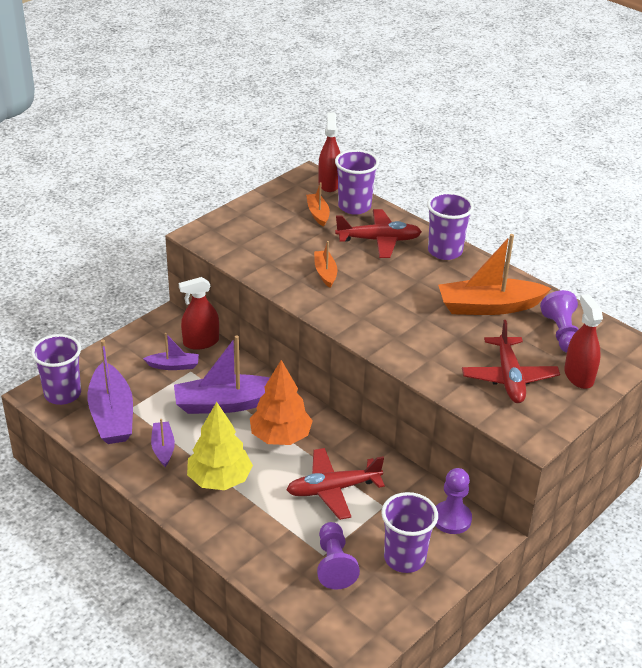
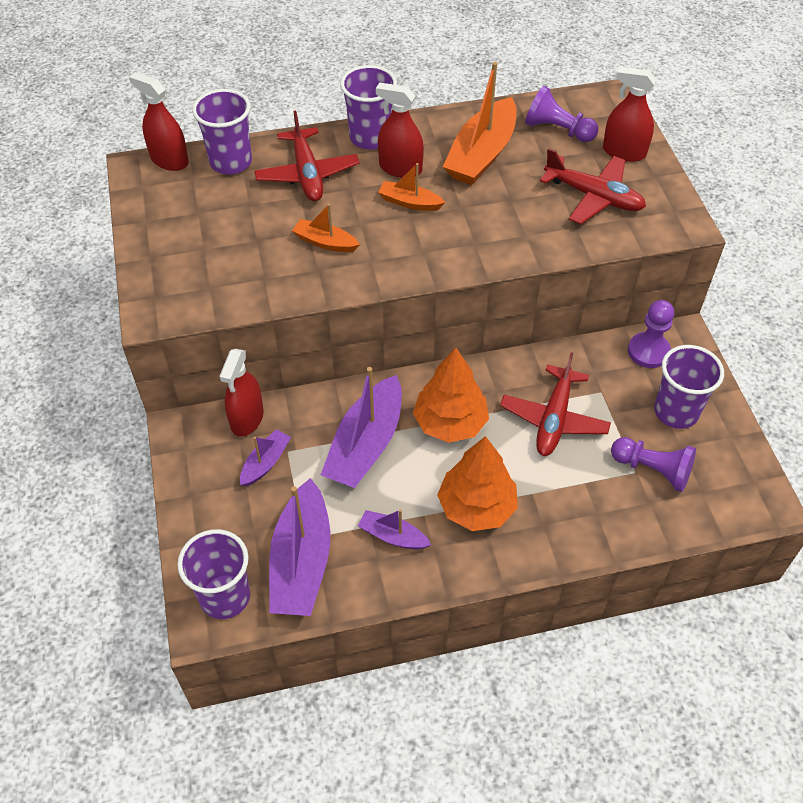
camera: 55 degrees left, 15 degrees up
(112, 415) = (301, 561): purple boat -> purple boat turned 75 degrees clockwise
(219, 479) = (476, 507): yellow tree -> orange tree
(318, 214) = (215, 196): orange boat -> orange boat (409, 202)
(379, 240) = (307, 174): red plane -> red plane turned 135 degrees clockwise
(430, 276) = (400, 168): none -> red spray bottle

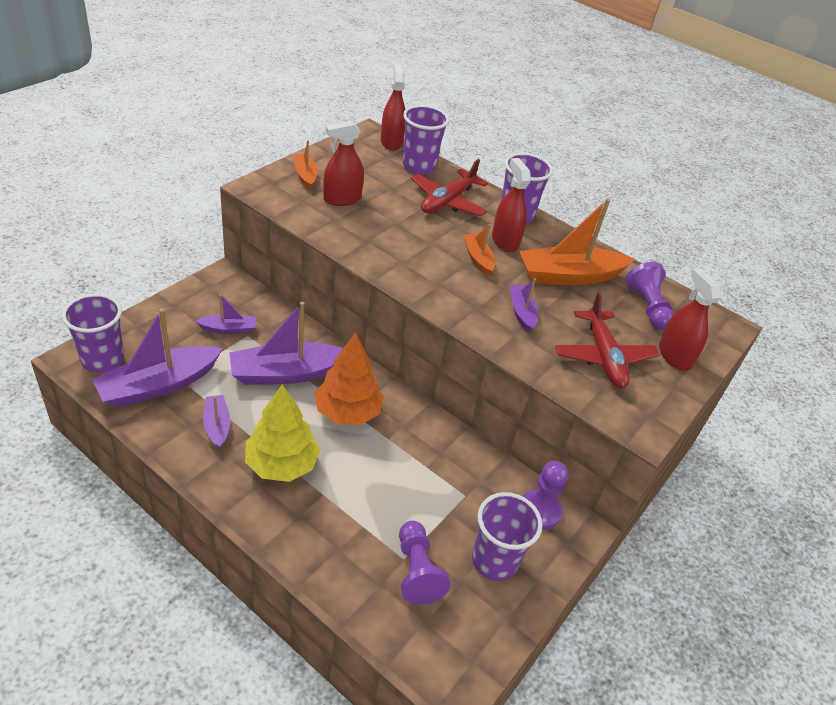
camera: 45 degrees right, 10 degrees down
(247, 418) = (258, 303): red spray bottle -> red spray bottle (342, 199)
(325, 242) = (395, 234): orange boat -> orange boat (305, 175)
(476, 507) = (282, 464): orange tree -> yellow tree
(503, 216) = (522, 312): none -> purple boat
(554, 419) = (409, 475): red plane -> none

